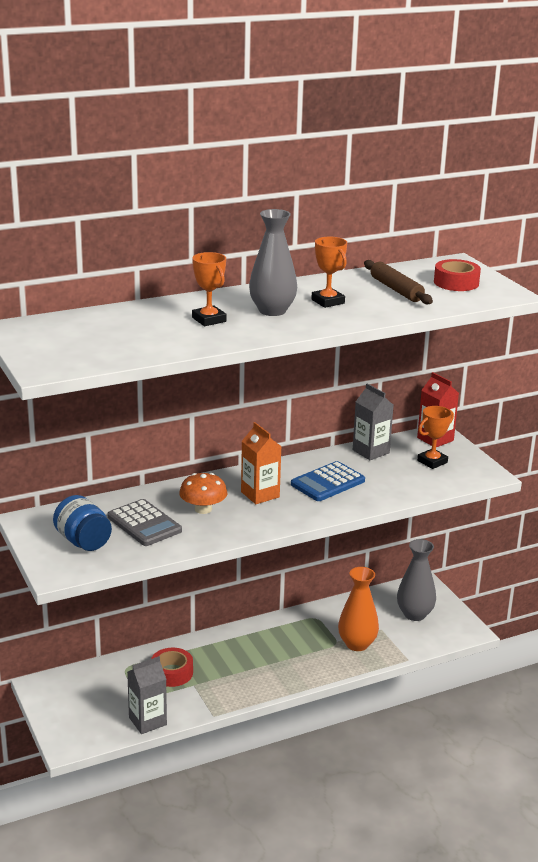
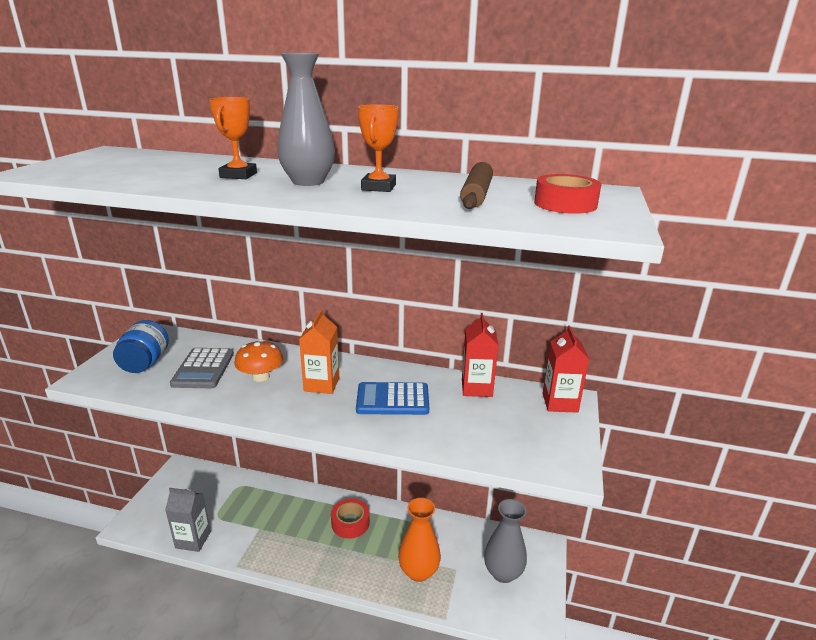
camera: 40 degrees right, 0 degrees up
(172, 673) = (259, 509): red tape -> red tape (350, 523)
(371, 451) = (476, 388): grey carton -> red carton
(432, 461) = (524, 424): orange trophy -> none

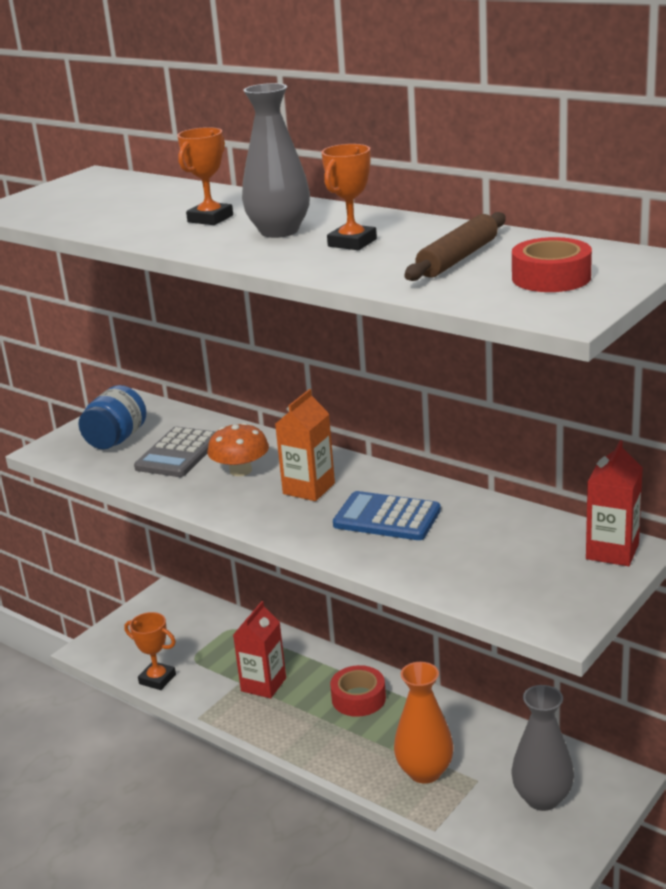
camera: 25 degrees right, 0 degrees up
(193, 540) = (157, 679): grey carton -> orange trophy
(476, 388) = (508, 518): red carton -> red carton (263, 684)

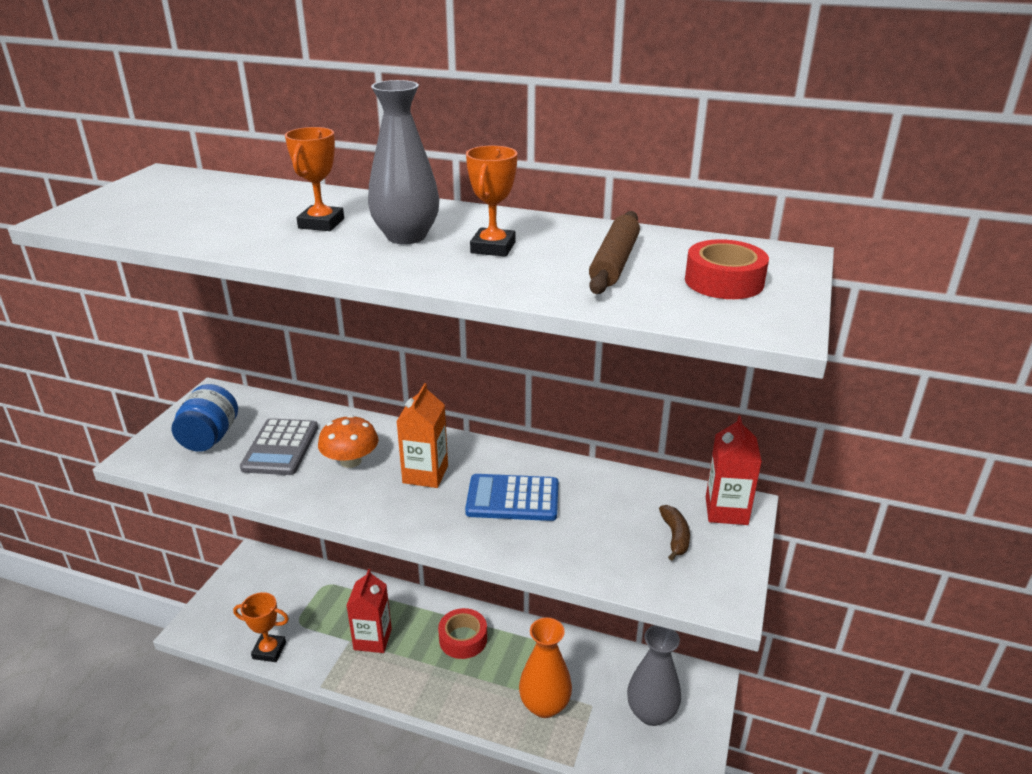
camera: 20 degrees left, 5 degrees up
(541, 567) = (675, 536): none -> brown banana

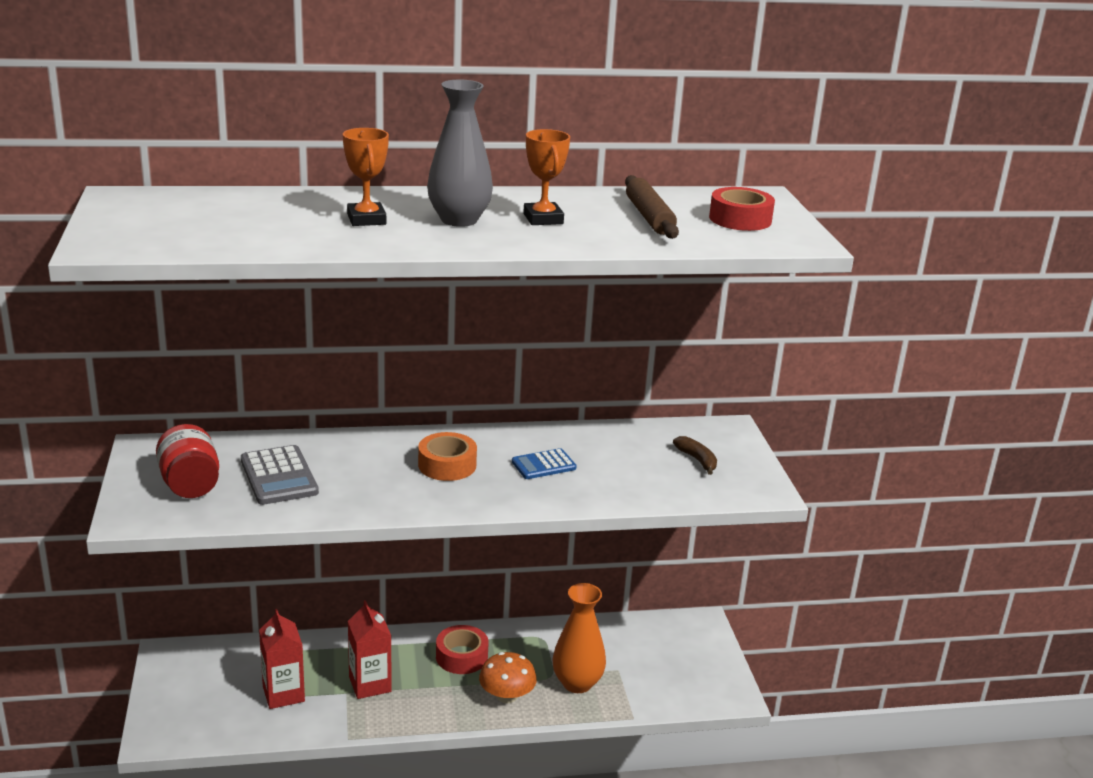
camera: 30 degrees left, 5 degrees down
(210, 437) = (190, 485): blue jar -> red jar
(269, 650) = (265, 727): orange trophy -> none
(350, 461) = (363, 471): orange mushroom -> orange mushroom (506, 696)
(425, 474) = (447, 465): orange carton -> orange tape
(512, 498) = (543, 465): blue calculator -> blue calculator, size x0.65
(651, 713) = (671, 659): grey vase -> none
(726, 511) = (721, 433): red carton -> red carton (283, 694)

